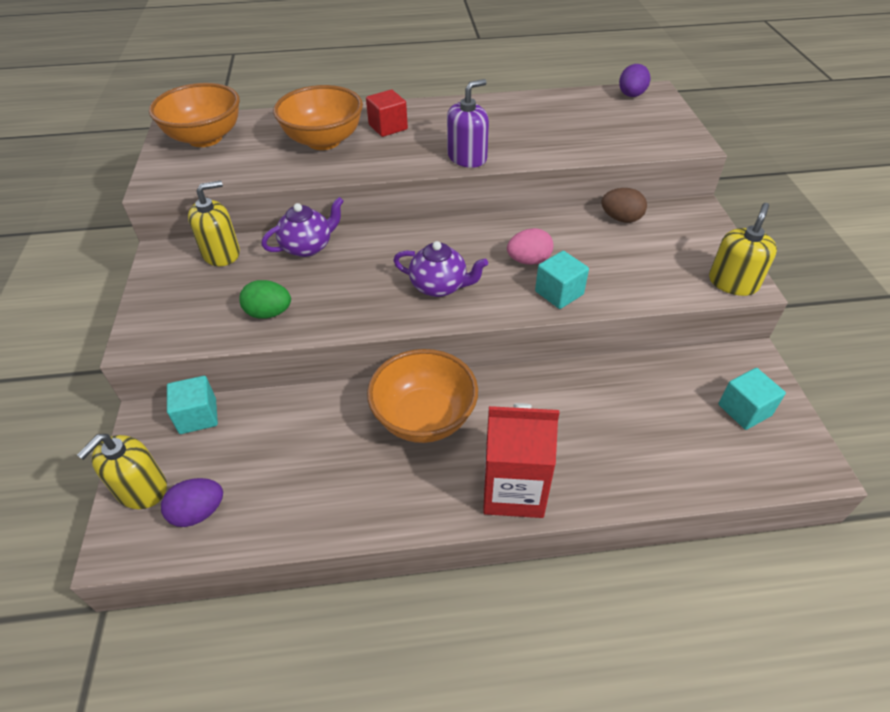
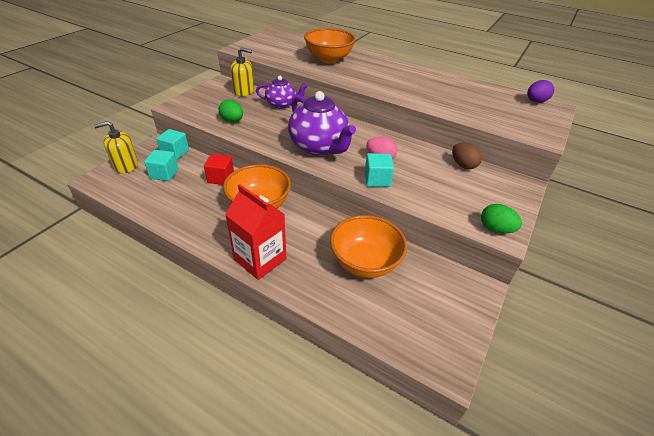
camera: 35 degrees right, 5 degrees down
(198, 512) = (132, 185): purple egg -> none
(205, 138) = (280, 40): orange bowl -> orange bowl (365, 262)
(388, 127) = (367, 65): red cube -> red cube (221, 178)
(439, 286) = (319, 147): purple teapot -> purple teapot, size x1.69
(467, 157) = (390, 91): purple soap dispenser -> none
(733, 282) = (495, 229): yellow soap dispenser -> green egg
(744, 410) = (438, 308): turquoise cube -> turquoise cube (164, 174)

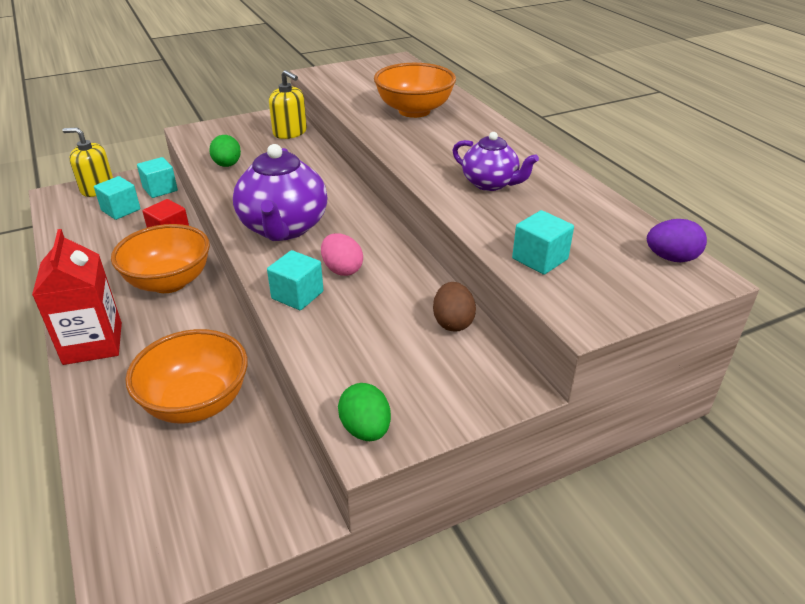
camera: 35 degrees right, 5 degrees down
(282, 104) = (313, 161): purple teapot -> purple teapot (490, 184)
(492, 118) = (540, 259): none -> turquoise cube

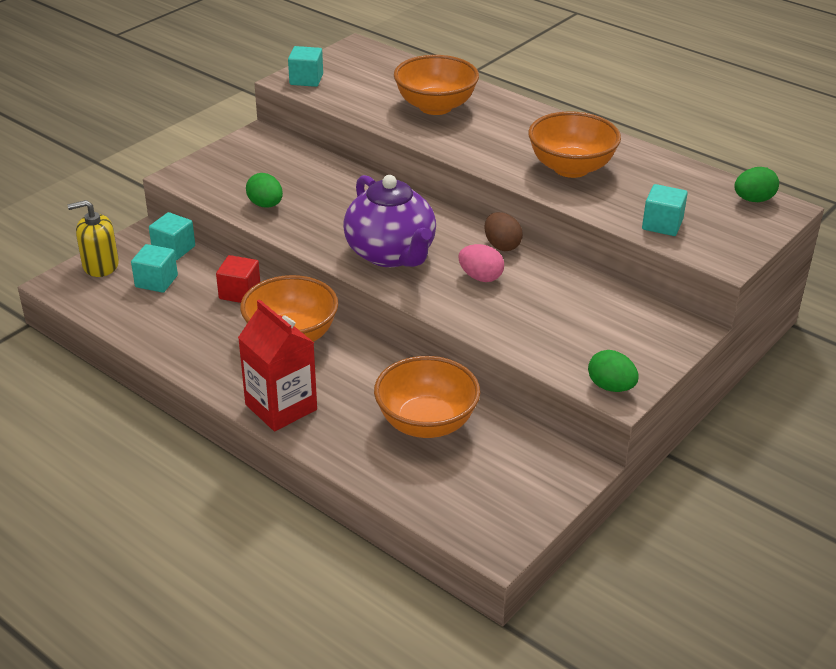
camera: 25 degrees left, 0 degrees up
(290, 132) = (291, 154): yellow soap dispenser -> none
(297, 295) = (464, 308): turquoise cube -> turquoise cube (306, 79)
(453, 322) = (607, 295): brown egg -> brown egg (502, 245)
(490, 184) = (571, 168): purple teapot -> orange bowl
(671, 258) = (753, 200): purple egg -> green egg

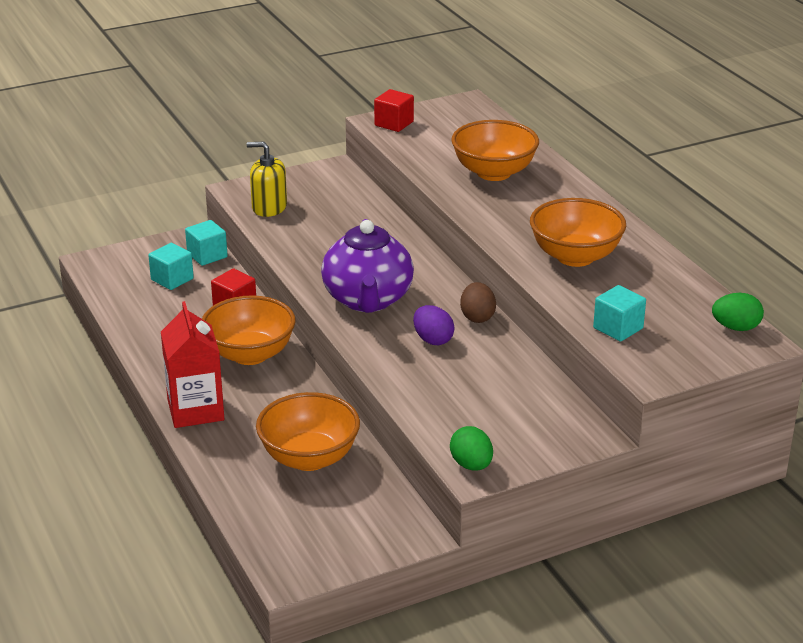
camera: 25 degrees right, 5 degrees down
(100, 265) = (136, 254): yellow soap dispenser -> yellow soap dispenser (269, 207)
(265, 205) = (291, 231): green egg -> none
(306, 79) = (394, 123): turquoise cube -> red cube
(480, 277) = (433, 340): pink egg -> purple egg

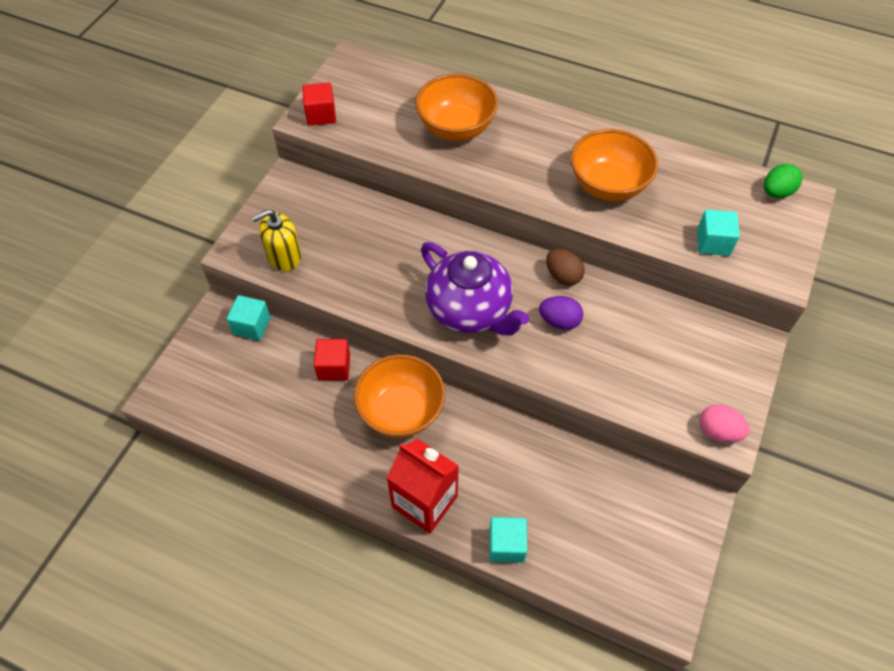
camera: 40 degrees left, 25 degrees up
(172, 279) = (251, 371): turquoise cube -> turquoise cube (506, 545)
(309, 458) = (557, 487): orange bowl -> none
(471, 465) = (718, 431): green egg -> pink egg

